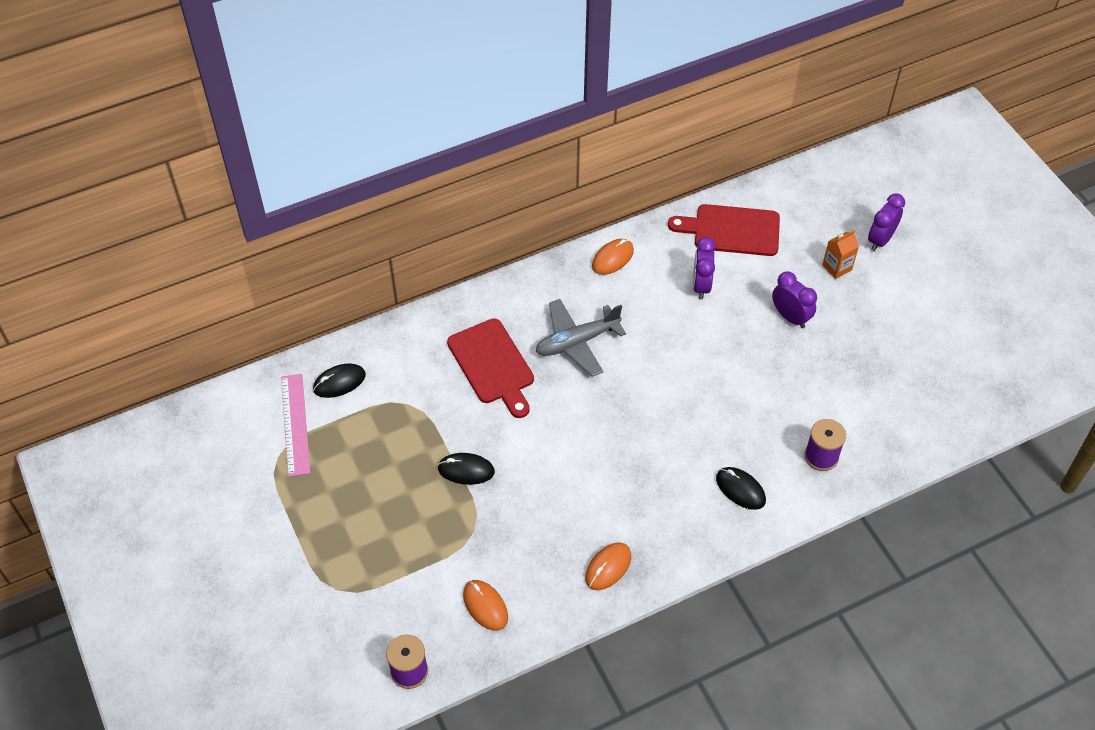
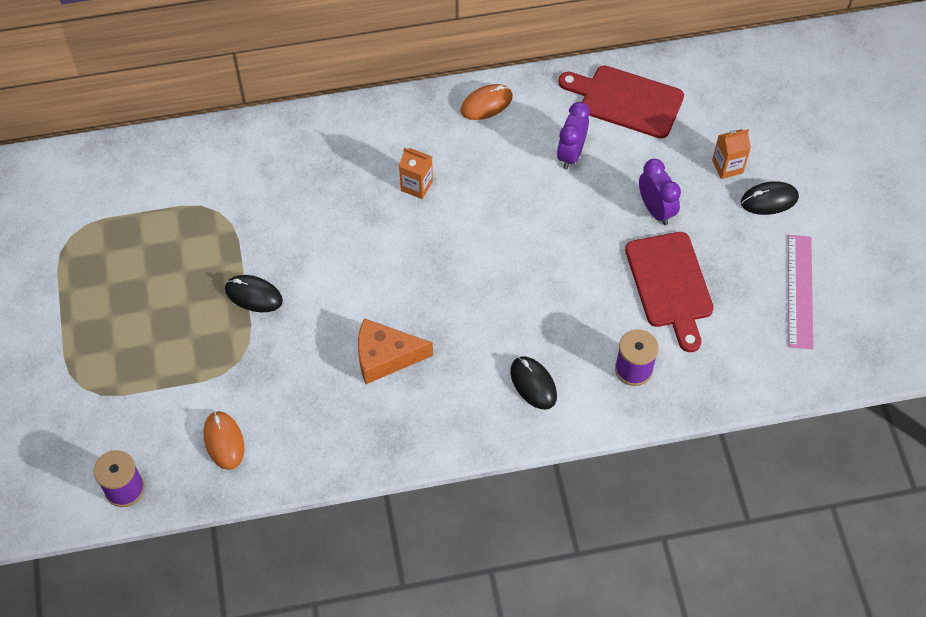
camera: 15 degrees right, 5 degrees up
(295, 424) = (99, 207): pink ruler -> pink ruler (800, 291)
(339, 382) = (157, 173): black mouse -> black mouse (769, 200)
(493, 365) = (320, 191): red cutting board -> red cutting board (670, 285)
(577, 342) = (416, 186): grey plane -> orange carton
(603, 496) = (385, 357): none -> orange cheese
(608, 567) = (364, 432): orange mouse -> none
(880, 240) = (787, 146): purple clock -> none

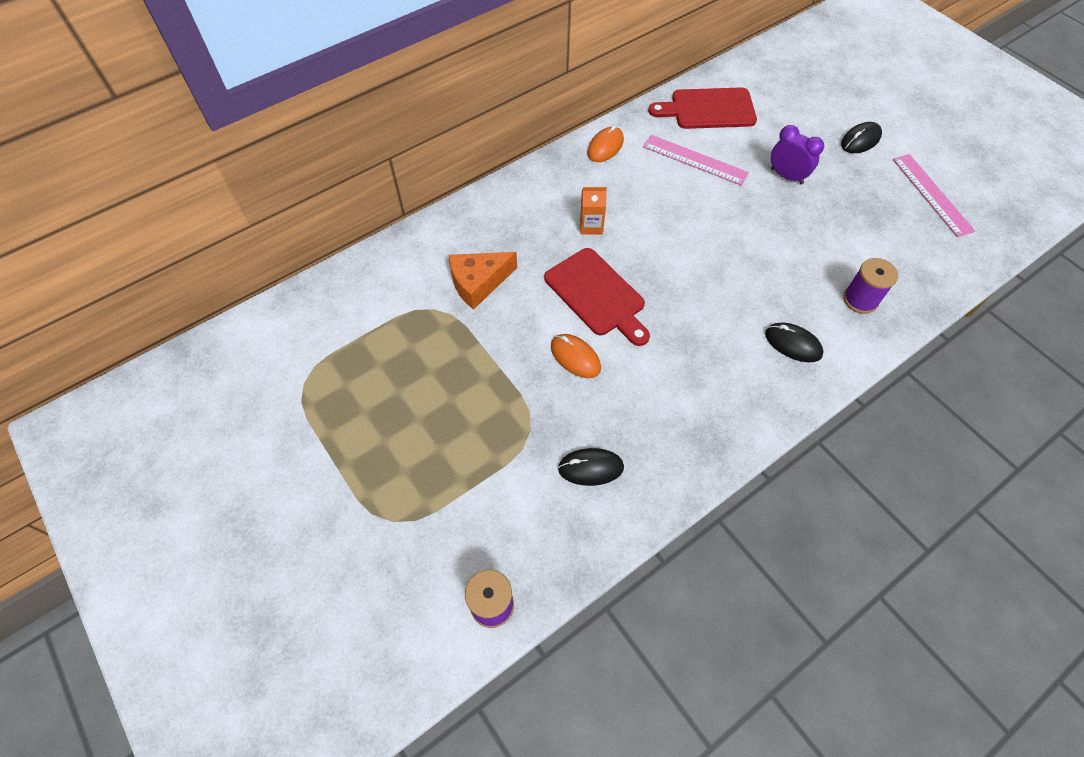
camera: 25 degrees left, 0 degrees up
(224, 441) = (561, 512): orange mouse -> orange mouse (575, 357)
(253, 295) = (508, 367): black mouse -> black mouse (590, 468)
(385, 357) = (657, 372): orange cheese -> orange cheese (478, 283)
(571, 154) = (695, 159): purple clock -> pink ruler
(670, 285) = (838, 226): red cutting board -> red cutting board (597, 295)
(727, 166) = (814, 128): orange carton -> none

